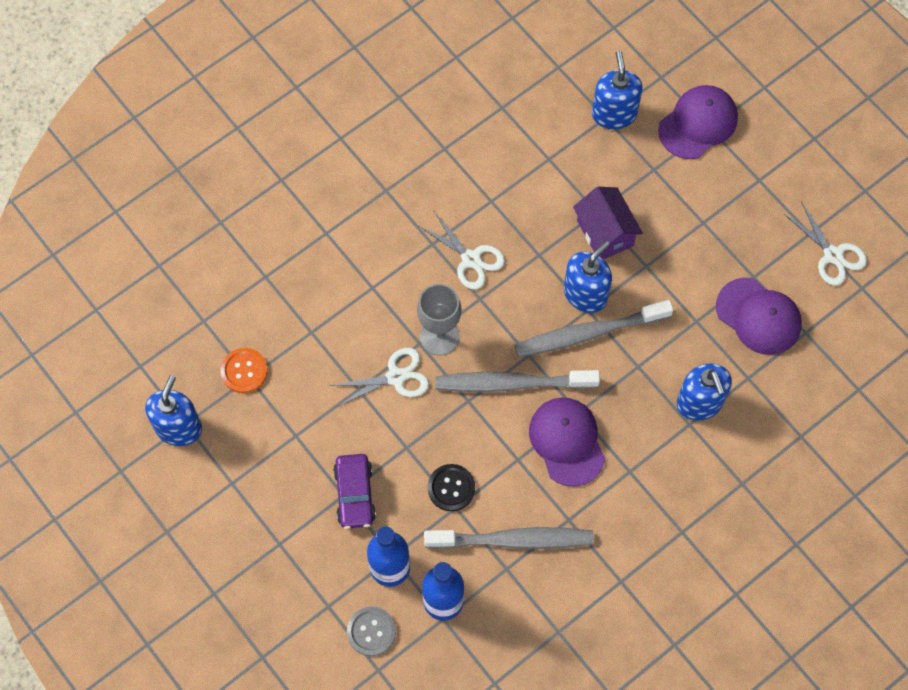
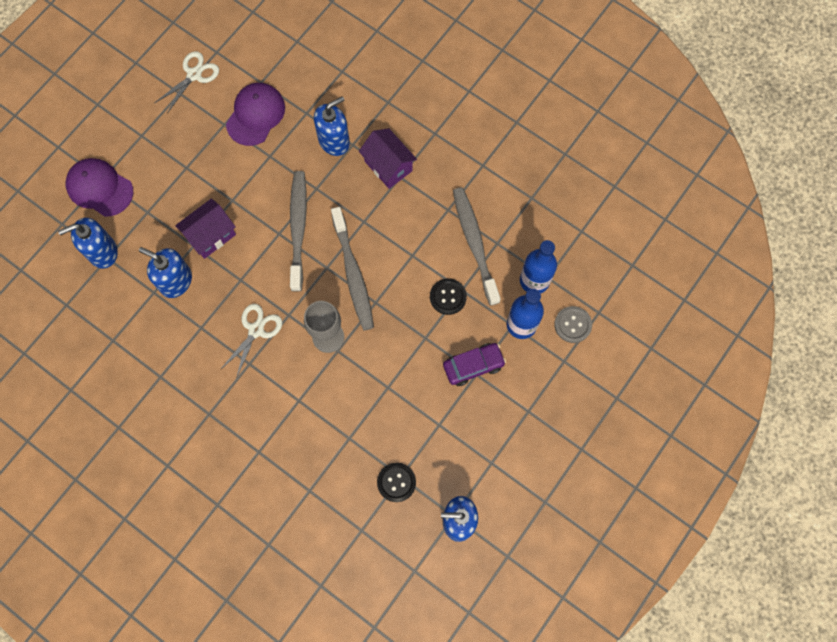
camera: 105 degrees left, 5 degrees up
(244, 371) = (396, 482): orange button -> black button
(396, 377) = (370, 361): white scissors -> none
(567, 441) = (389, 224): purple cap -> none
(585, 294) = (266, 238): blue soap dispenser -> blue soap dispenser (176, 281)
(588, 333) = (298, 228): grey toothbrush -> grey toothbrush turned 150 degrees counterclockwise
(648, 461) = (388, 166): none -> purple house

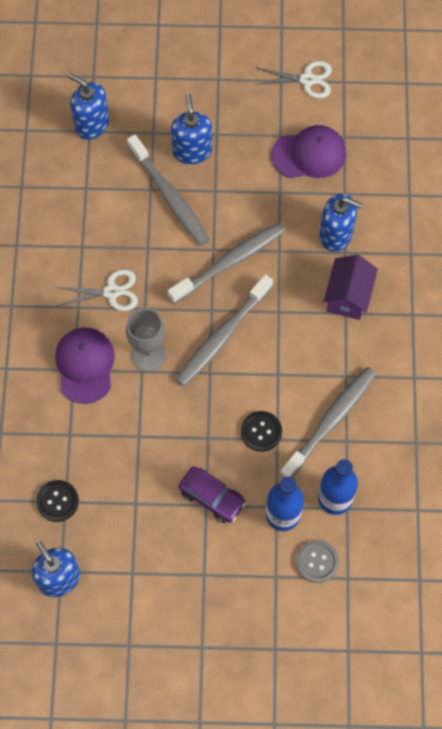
camera: 55 degrees right, 5 degrees down
(100, 188) = (146, 82): purple cap -> purple cap (85, 365)
(176, 281) = (108, 198): blue soap dispenser -> blue soap dispenser (192, 151)
(211, 235) = (170, 196): purple house -> grey toothbrush

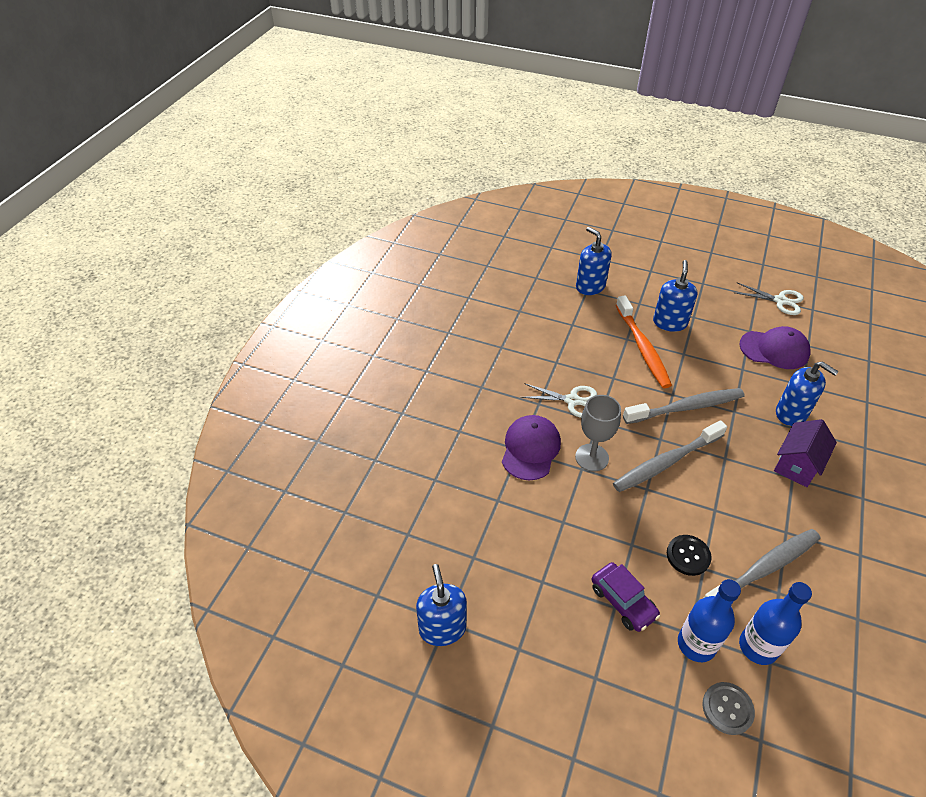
camera: 20 degrees right, 20 degrees down
(57, 501) = (466, 554): black button -> none
(170, 196) = (642, 348): grey toothbrush -> orange toothbrush

